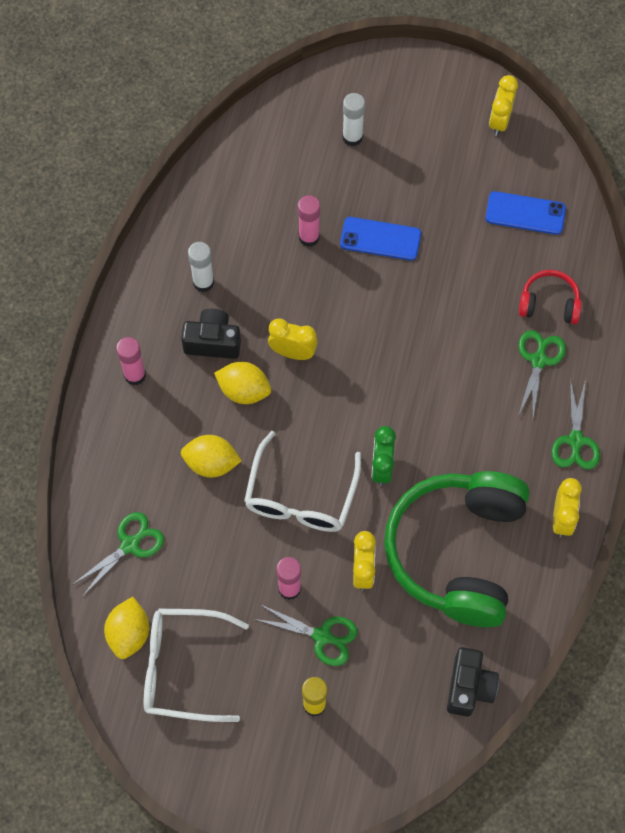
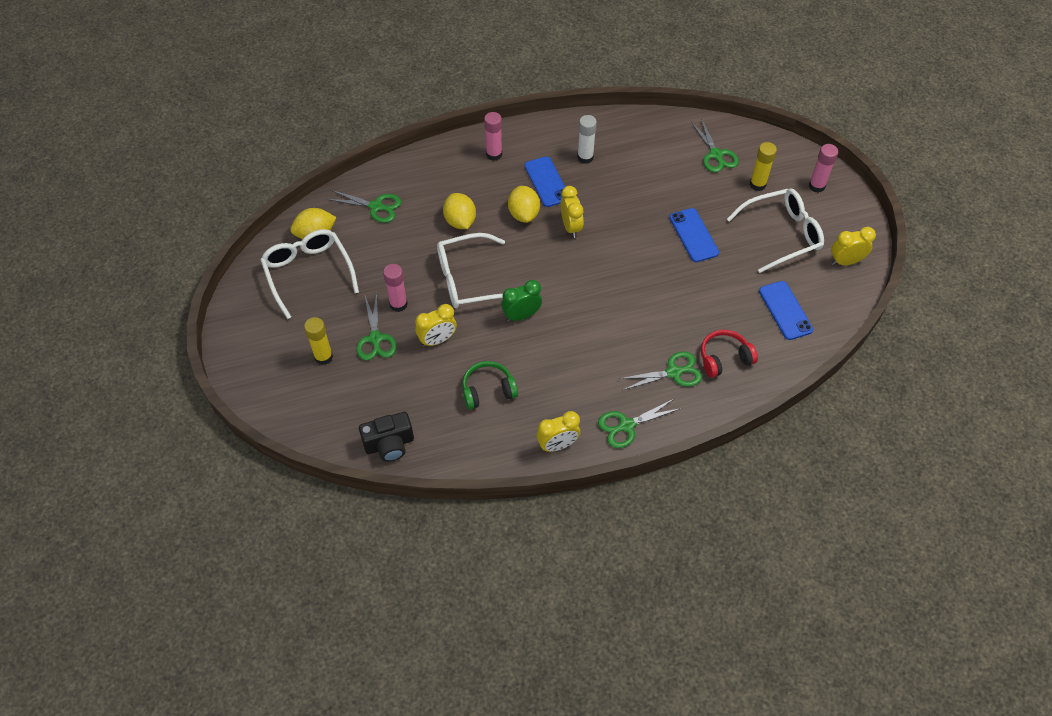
camera: 60 degrees right, 10 degrees down
(213, 342) = (546, 182): black camera -> blue phone
(286, 151) = (716, 154): none -> green scissors
(309, 237) = (662, 196): pink glue stick -> pink glue stick (816, 186)
(352, 137) = (757, 184): white glue stick -> yellow glue stick
(431, 156) = (782, 234): none -> white glasses
(458, 552) = (488, 390): green headphones -> green headphones, size x0.43
(549, 303) = (724, 358): red headphones -> red headphones turned 90 degrees counterclockwise

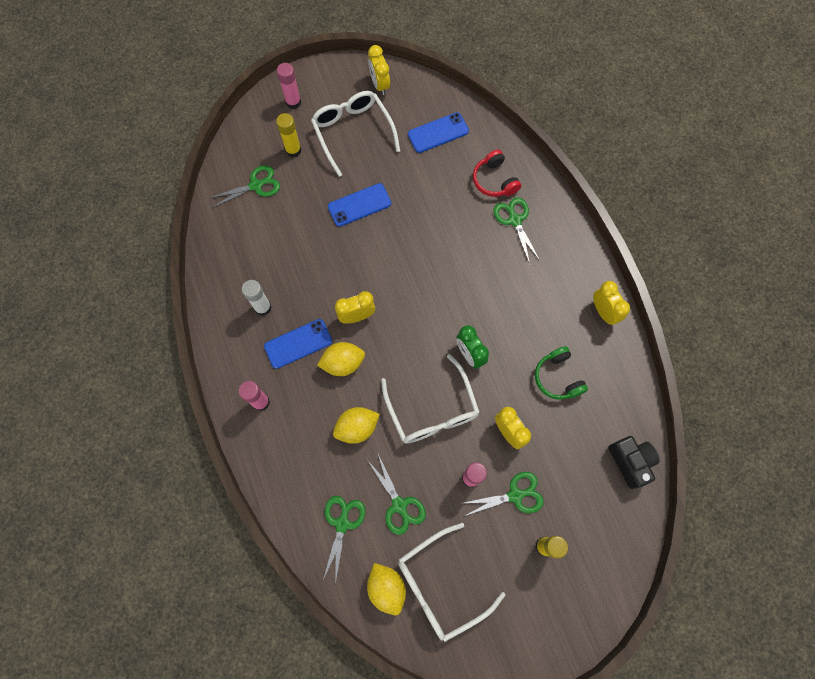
camera: 95 degrees left, 15 degrees up
(626, 425) = (574, 256): green scissors -> green scissors (399, 505)

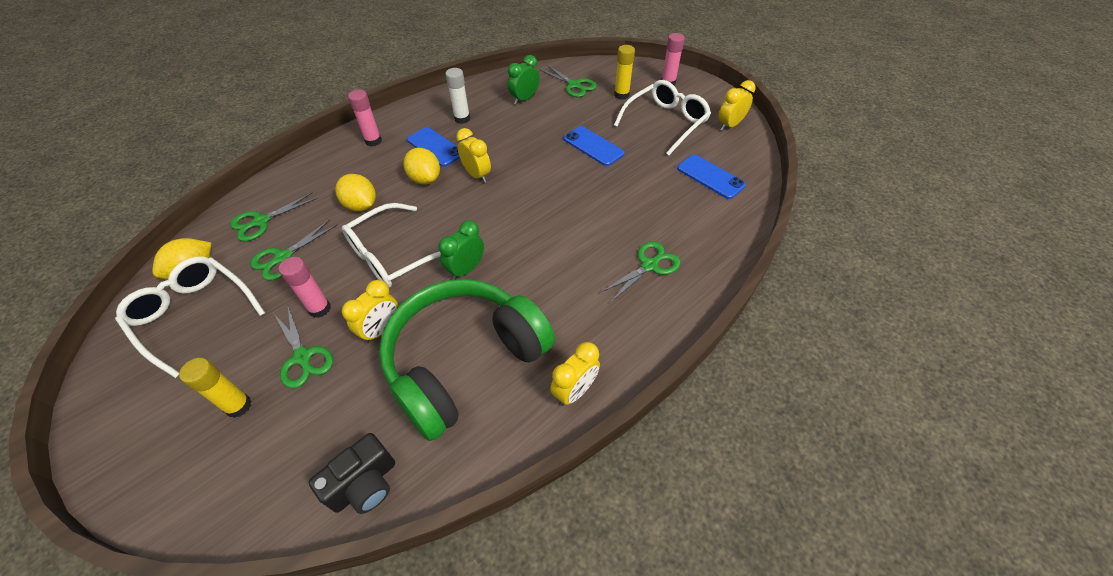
camera: 70 degrees right, 20 degrees down
(257, 239) = (524, 99): none -> green clock
(342, 524) = (261, 221): green scissors -> green scissors turned 150 degrees clockwise
(494, 180) = (687, 235): red headphones -> none
(558, 377) = (464, 362): green headphones -> green headphones, size x2.30

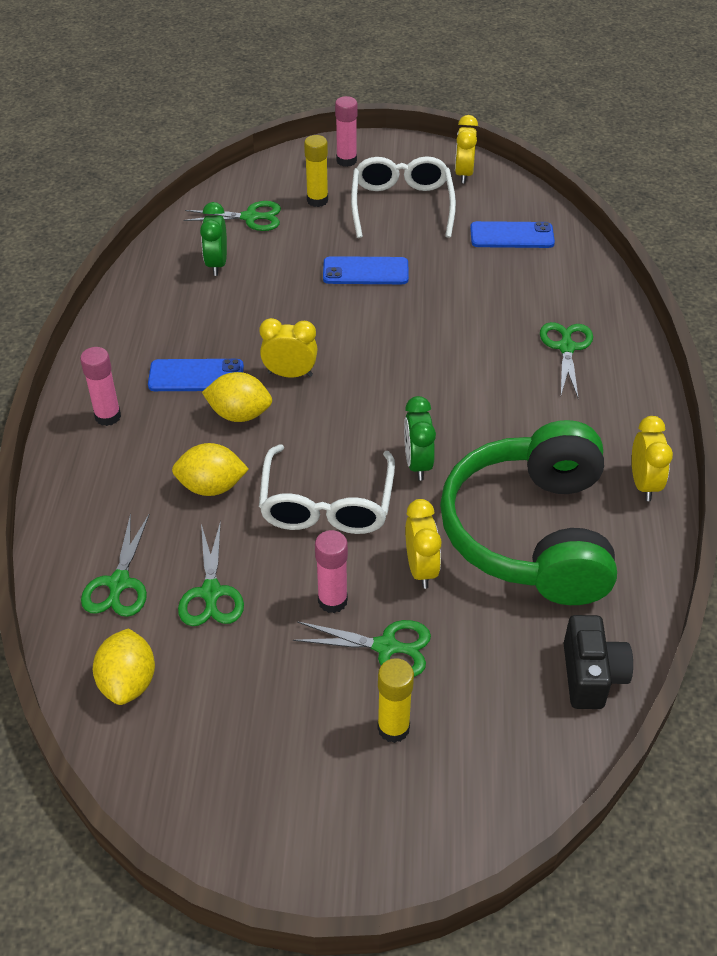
camera: 45 degrees left, 5 degrees down
(194, 315) = (206, 712): white glasses -> none
(462, 119) = (177, 327): white glue stick -> none

